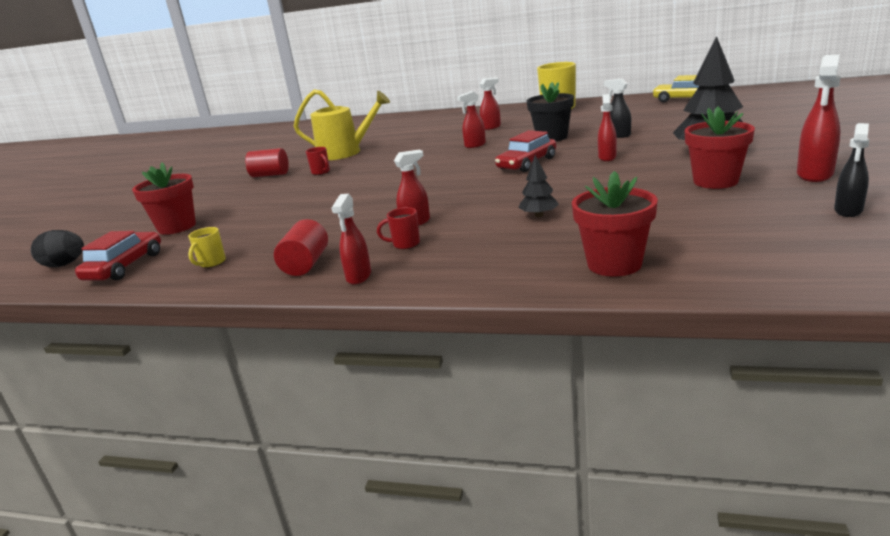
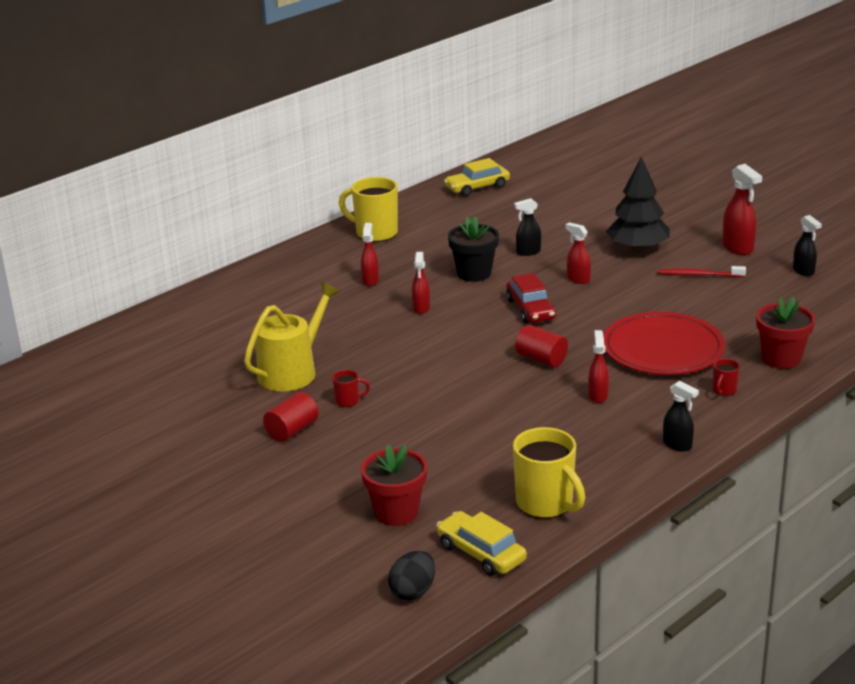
camera: 60 degrees left, 5 degrees up
(125, 266) = (481, 553): red car -> yellow car
(212, 263) = (546, 504): yellow mug -> yellow mug, size x2.15
(306, 264) = (619, 461): red cylinder -> red cylinder (541, 359)
(358, 277) = (677, 445): red spray bottle -> black spray bottle
(405, 244) = (640, 412): red mug -> red mug (724, 391)
(539, 215) = (663, 349): black tree -> red plate
(715, 181) = (699, 275): red flower pot -> red toothbrush

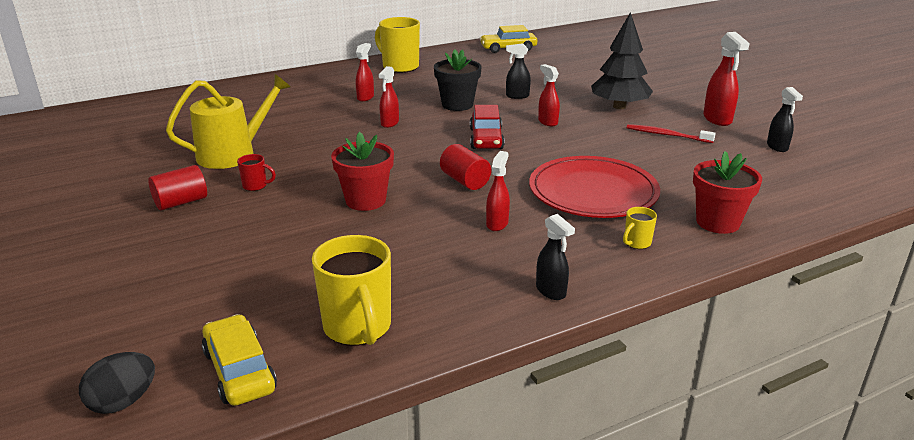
camera: 15 degrees right, 0 degrees up
(396, 512) = (196, 302): red flower pot -> red flower pot (365, 200)
(724, 391) = (636, 243): red mug -> yellow mug

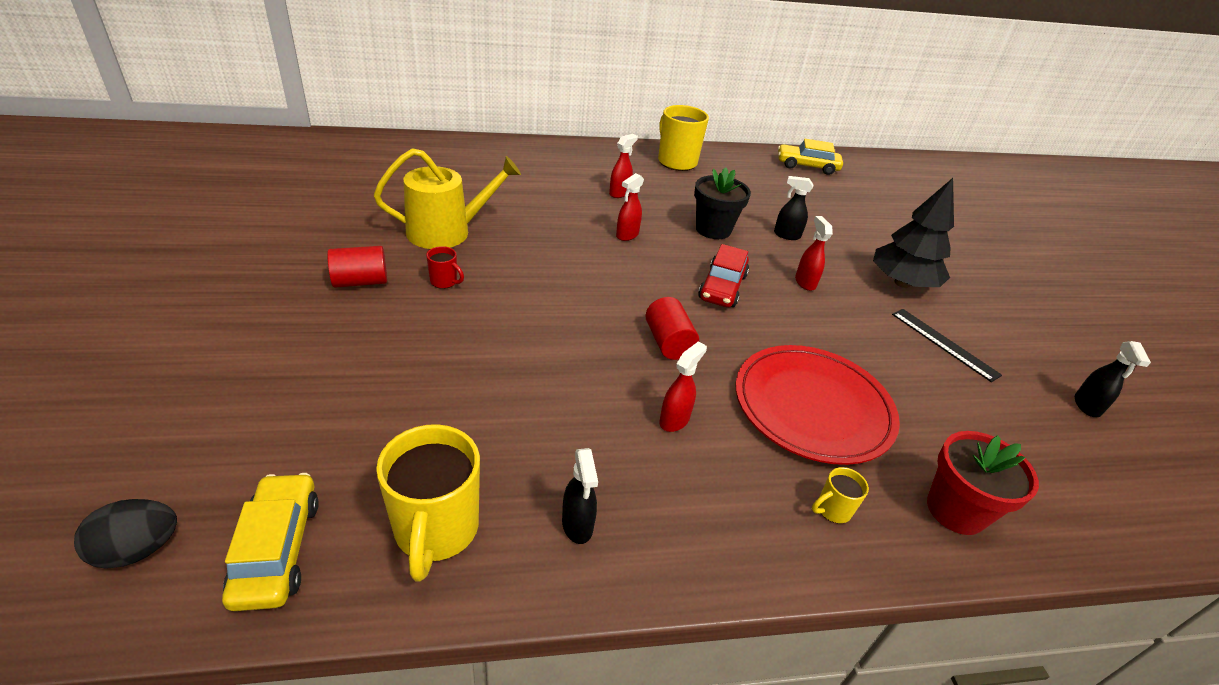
camera: 15 degrees right, 10 degrees up
(365, 200) = (545, 337): red flower pot -> none
(551, 291) = (688, 554): black spray bottle -> black spray bottle (577, 525)
(666, 135) = (944, 343): red toothbrush -> black ruler
(717, 119) = (1021, 337): red spray bottle -> none

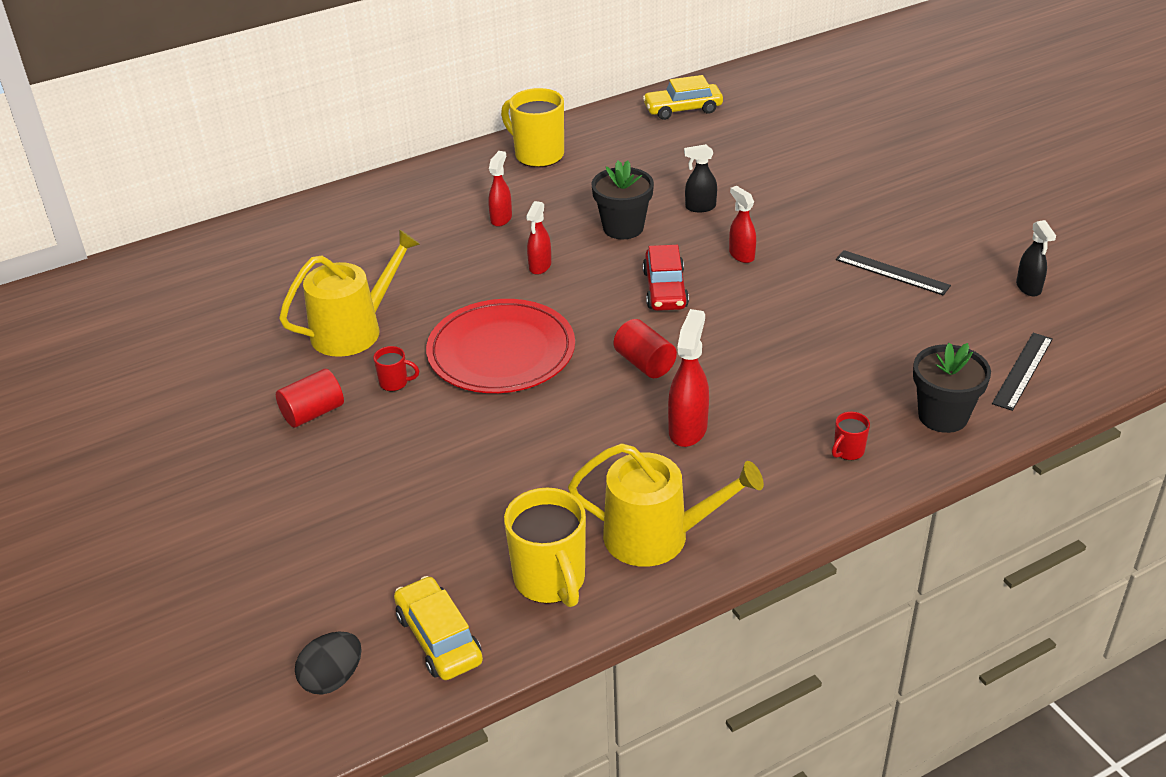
camera: 15 degrees left, 0 degrees up
(577, 525) = (657, 536): black spray bottle -> yellow watering can
(674, 420) = (688, 429): red spray bottle -> red spray bottle, size x1.52
(812, 407) = (799, 375): red plate -> red plate (501, 352)
(832, 510) = (848, 451): yellow mug -> red mug
(902, 283) = (833, 222): black tree -> none
(955, 510) = (943, 416): red flower pot -> black flower pot
(1063, 492) = (1022, 370): none -> black ruler

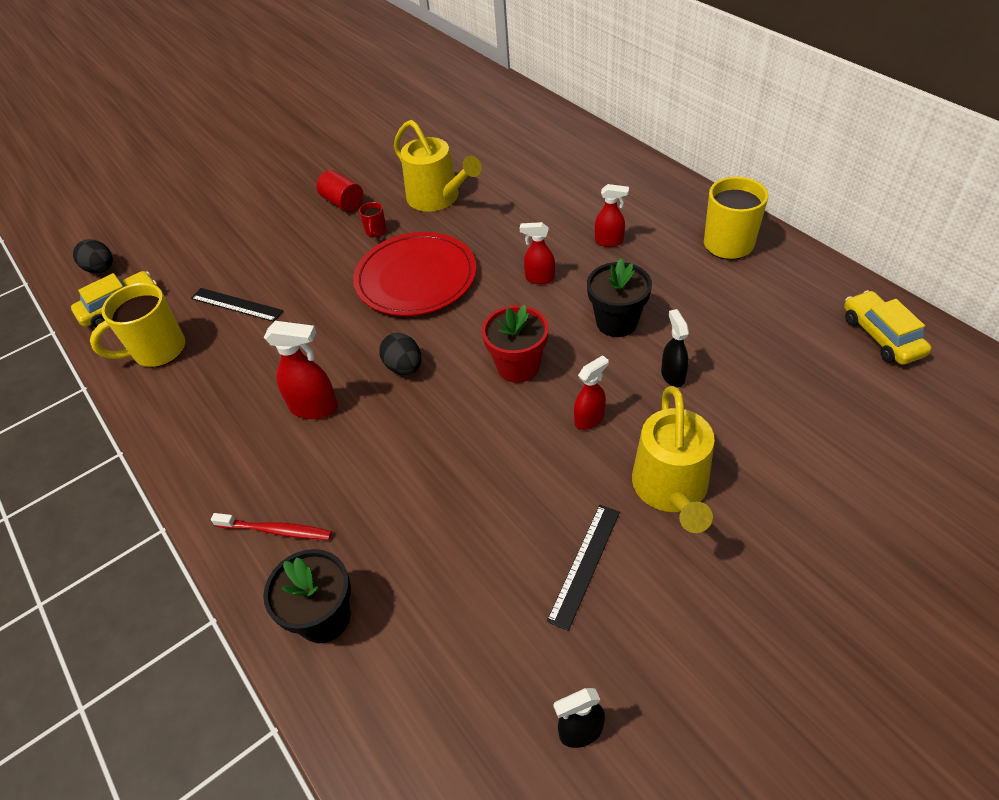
camera: 85 degrees right, 10 degrees up
(644, 363) = (404, 367): red cylinder -> black egg
(657, 536) = (190, 403): yellow watering can -> yellow watering can (671, 489)
(665, 289) = (518, 366): red car -> red flower pot
(848, 451) = (276, 530): red mug -> red toothbrush
(1022, 370) = (403, 710): black ruler -> black ruler (236, 304)

